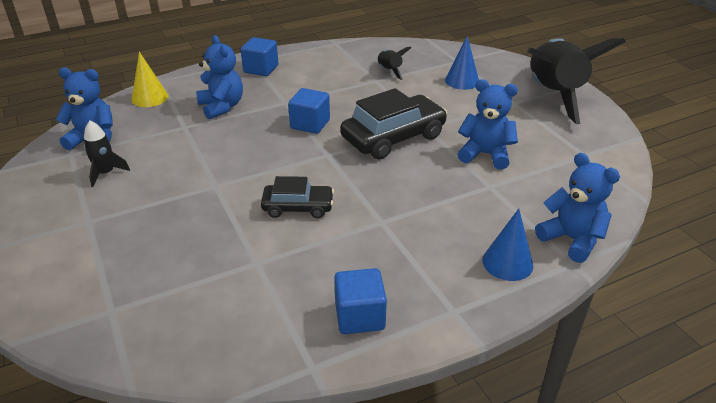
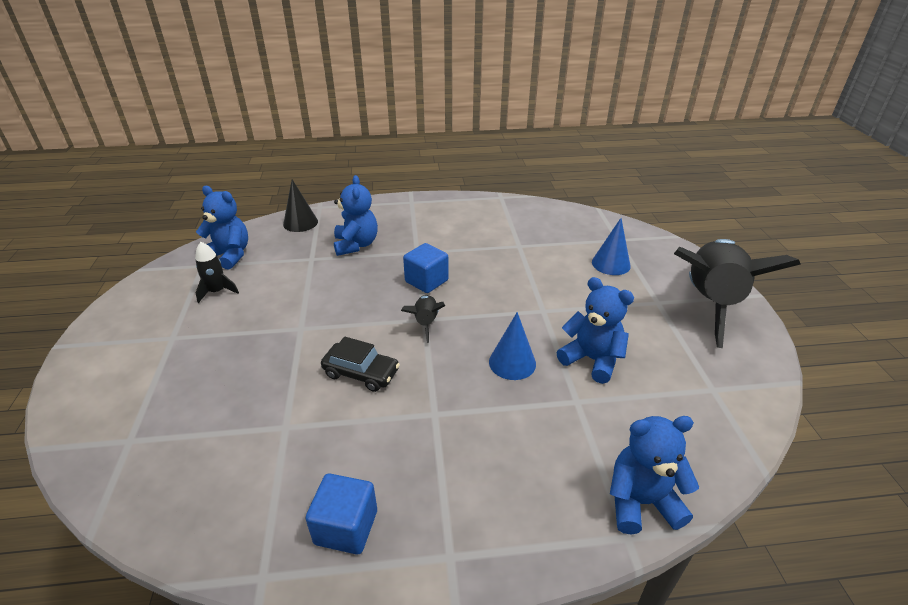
camera: 20 degrees right, 0 degrees up
(150, 98) = (300, 223): yellow cone -> black cone
(261, 69) = (414, 212): blue cube -> none
(389, 71) = (538, 238): black rocket -> black rocket (425, 323)
(393, 137) = (502, 315): black car -> none
(507, 262) = (546, 510): blue cone -> blue cone (512, 362)
(571, 239) = (641, 502): blue teddy bear -> blue teddy bear turned 75 degrees counterclockwise

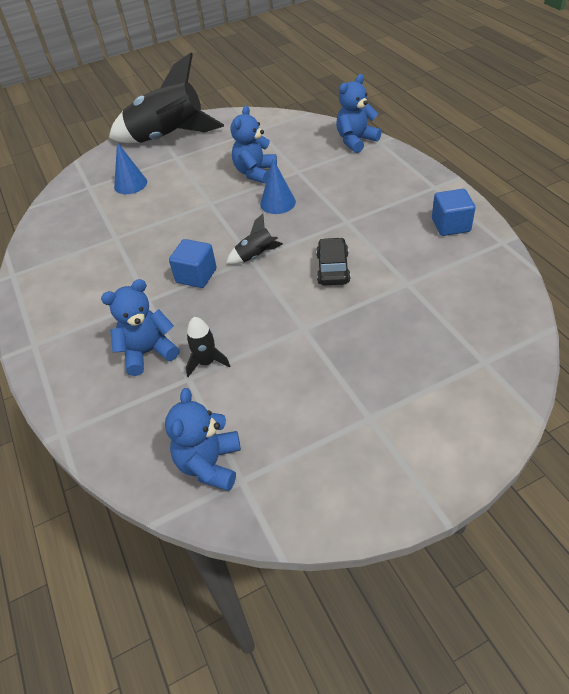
camera: 105 degrees left, 10 degrees up
(217, 291) = (283, 428): black rocket -> black rocket (206, 362)
(300, 223) = (109, 432): black cone -> none
(641, 502) = (356, 141): blue teddy bear -> blue teddy bear turned 75 degrees clockwise

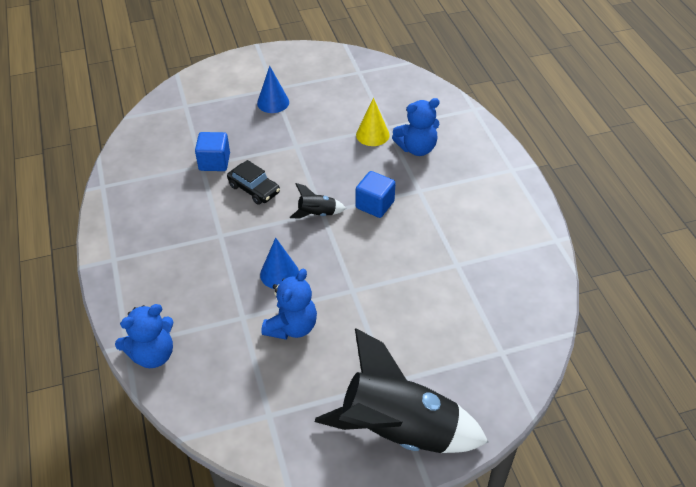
camera: 175 degrees left, 0 degrees up
(130, 184) = (447, 344): blue cone -> blue cone (273, 102)
(206, 362) = (372, 135): black rocket -> yellow cone
(210, 464) = (376, 81): blue teddy bear -> none
(333, 268) = (254, 189): black car -> black car turned 60 degrees counterclockwise
(450, 225) = (131, 211): blue cube -> blue cube (214, 162)

